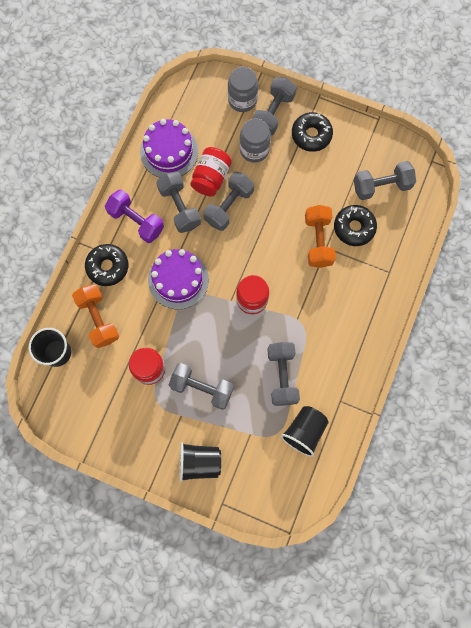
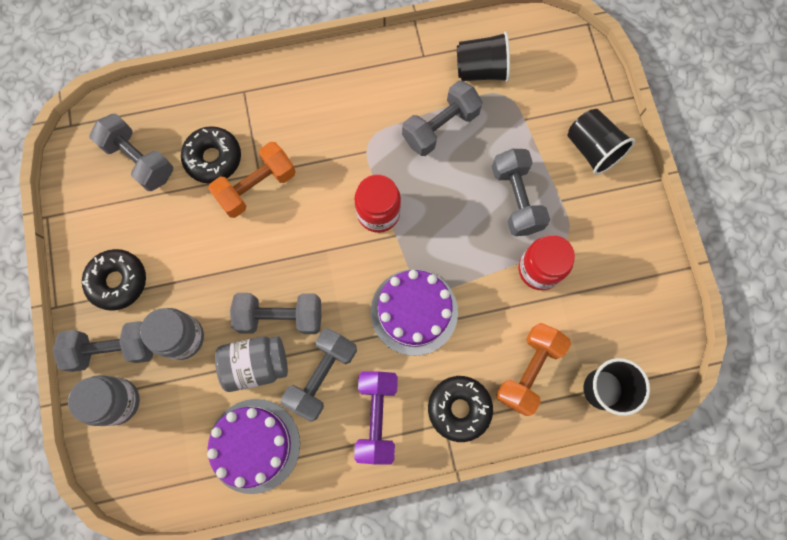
camera: 125 degrees left, 0 degrees up
(211, 178) = (256, 365): red jar -> grey jar

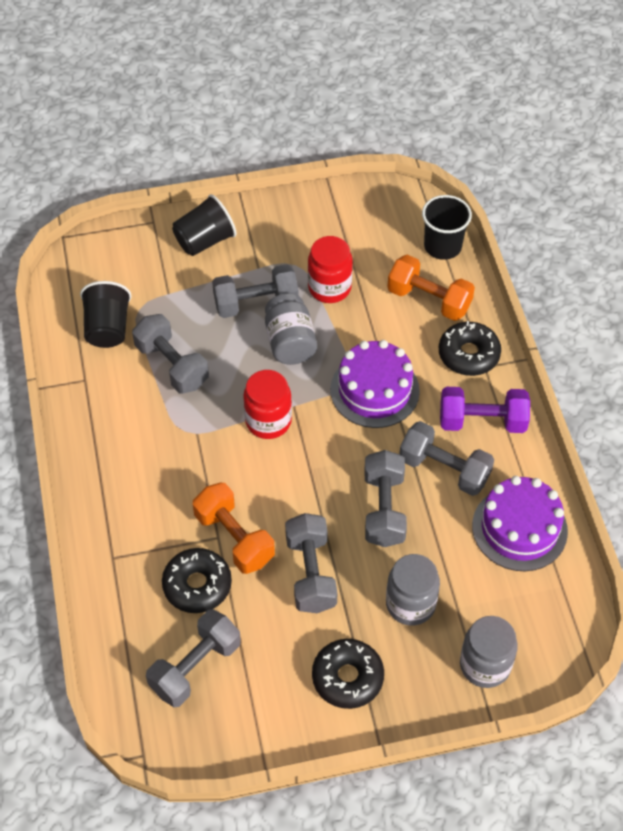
camera: 90 degrees left, 20 degrees down
(114, 349) = (426, 674): grey dumbbell -> grey dumbbell (311, 573)
(256, 365) = (436, 530): grey jar -> grey jar (290, 342)

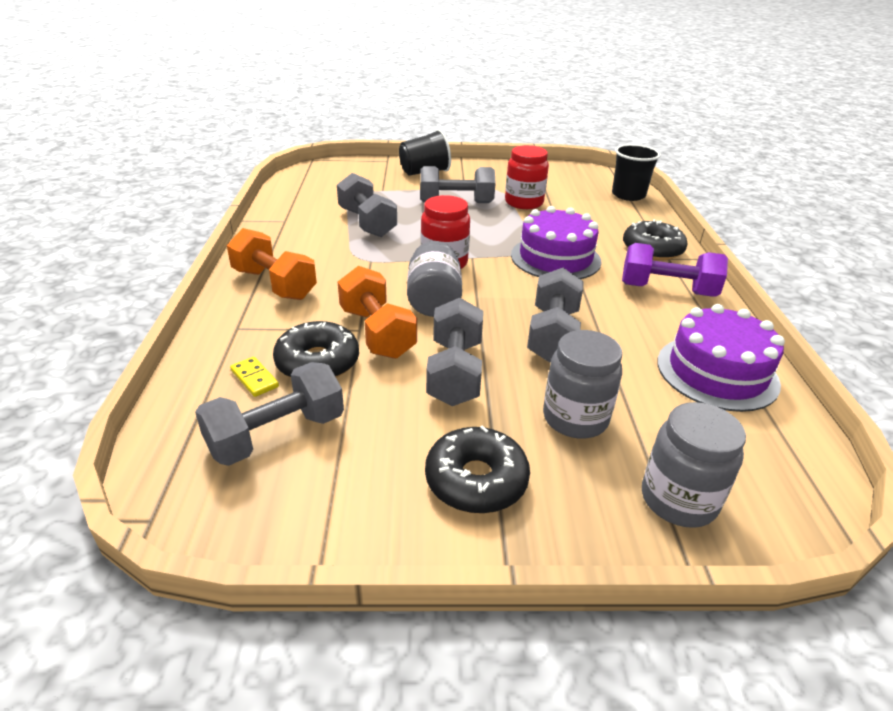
camera: 10 degrees right, 20 degrees down
(108, 328) = (322, 199): black cup -> none
(154, 614) = (255, 378): none -> yellow domino
(290, 342) = (480, 224): grey jar -> grey jar (434, 300)
(429, 300) = (614, 218): orange dumbbell -> orange dumbbell (274, 284)
(444, 469) = (625, 316): grey dumbbell -> none

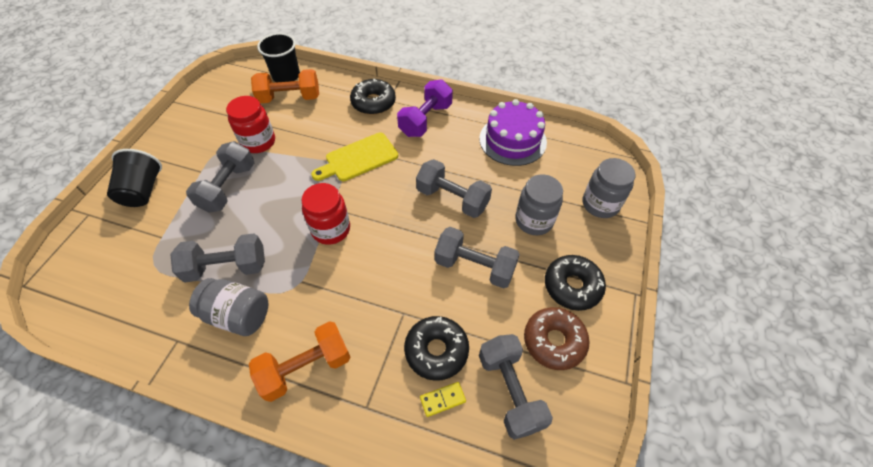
camera: 70 degrees left, 20 degrees up
(367, 470) = (554, 341): none -> brown donut
(377, 333) = (412, 302): orange dumbbell -> orange dumbbell (290, 98)
(434, 300) = (383, 253): grey jar -> grey jar (238, 315)
(555, 258) = (358, 158): purple cake -> yellow cutting board

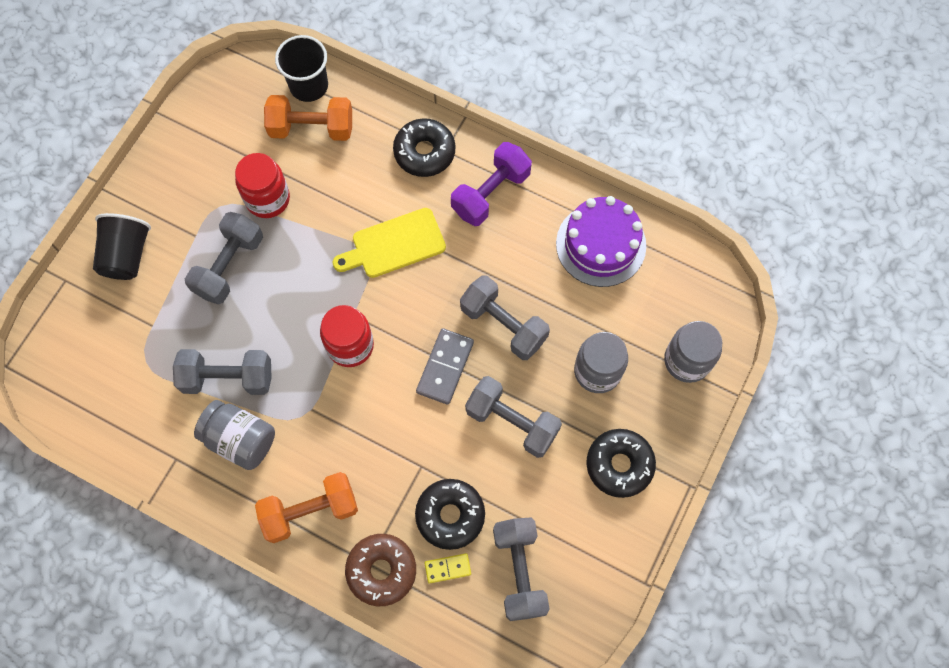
camera: 10 degrees right, 15 degrees up
(411, 234) = (445, 367): none -> grey domino
(554, 341) = (580, 526): brown donut -> brown donut (381, 570)

